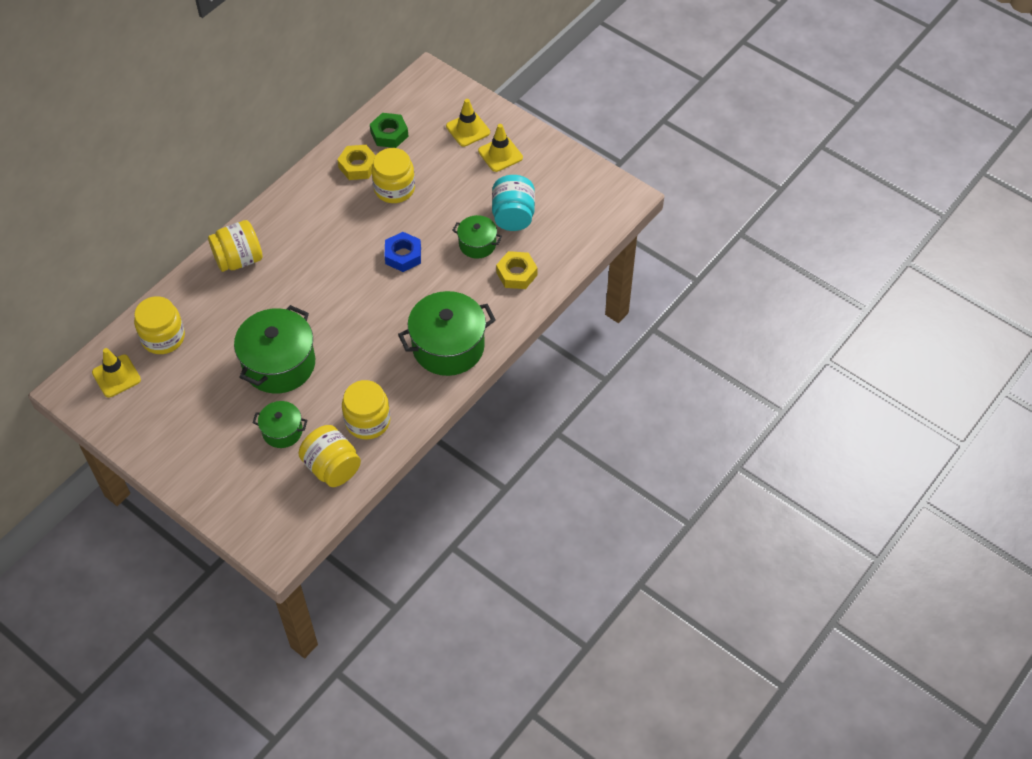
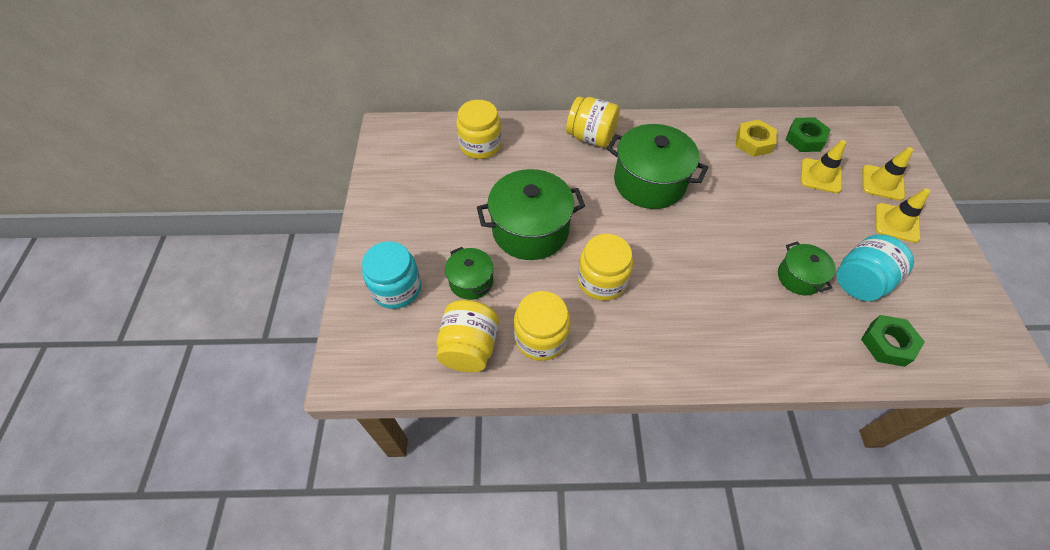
camera: 50 degrees right, 0 degrees up
(116, 376) = (422, 145): yellow traffic cone -> yellow traffic cone (820, 176)
(239, 481) = (396, 288): none -> turquoise jar
(394, 188) = (767, 179): yellow jar -> yellow jar (602, 280)
(403, 255) = (720, 233): blue nut -> none
(448, 346) = (679, 340): green pot -> green pot (649, 182)
(516, 274) = (813, 334): yellow nut -> none
(559, 244) = (887, 344): none -> green nut

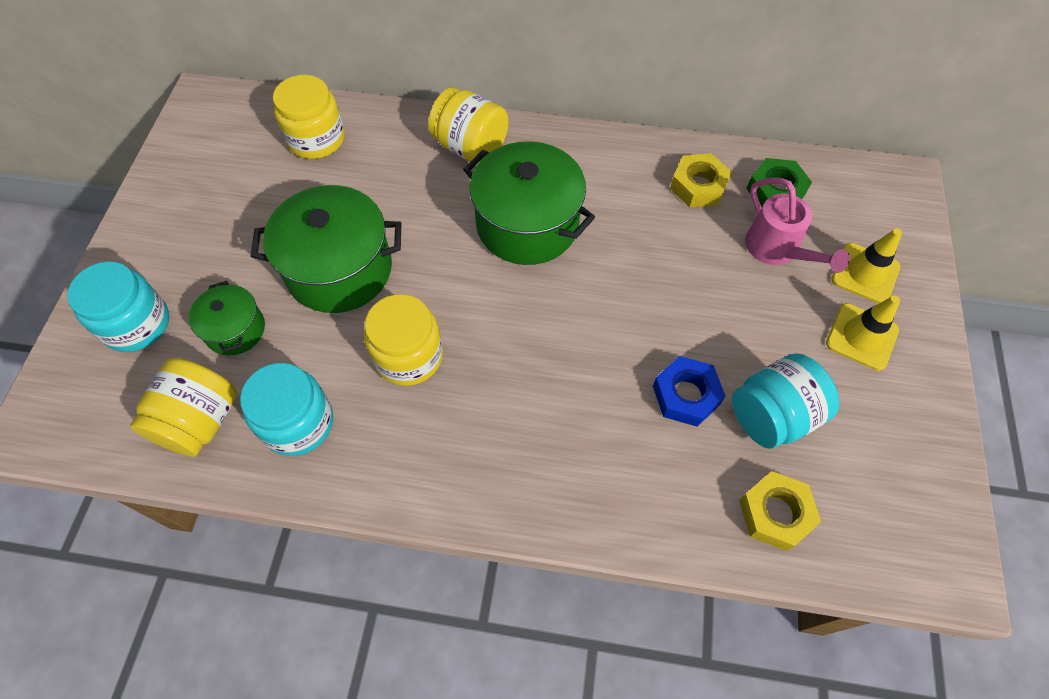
camera: 10 degrees right, 5 degrees up
(541, 337) = (298, 423): yellow jar -> turquoise jar
(799, 277) = (686, 395): green pot -> blue nut
(820, 176) = (776, 250): yellow traffic cone -> pink watering can
(887, 344) = (775, 513): green nut -> yellow nut

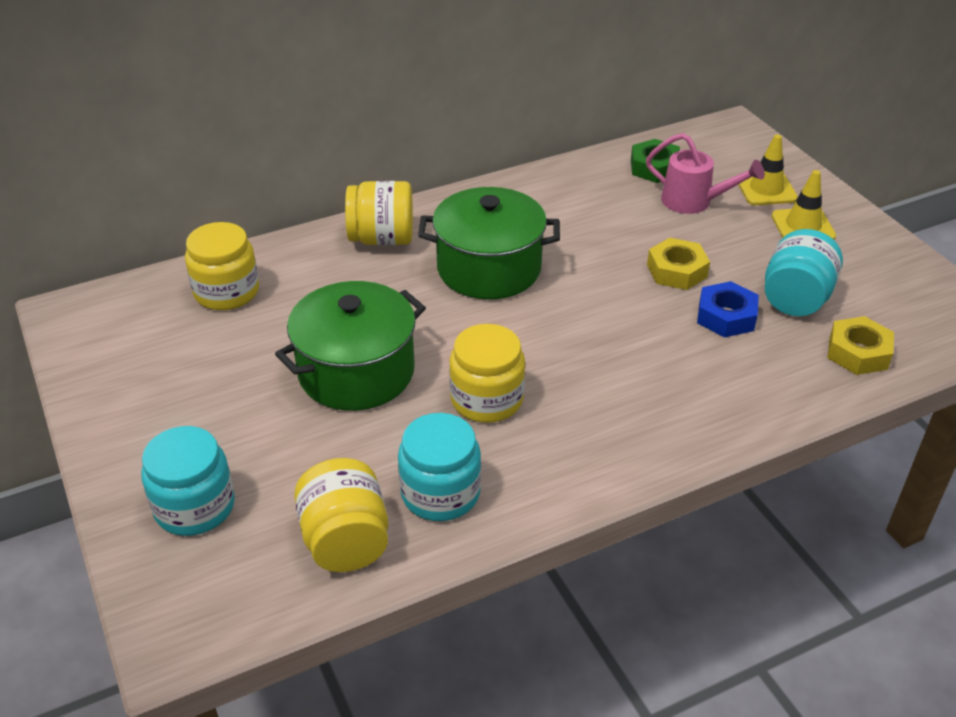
camera: 35 degrees left, 20 degrees down
(235, 330) = (304, 460): green pot -> none
(698, 186) = (596, 188): yellow nut -> yellow nut (677, 271)

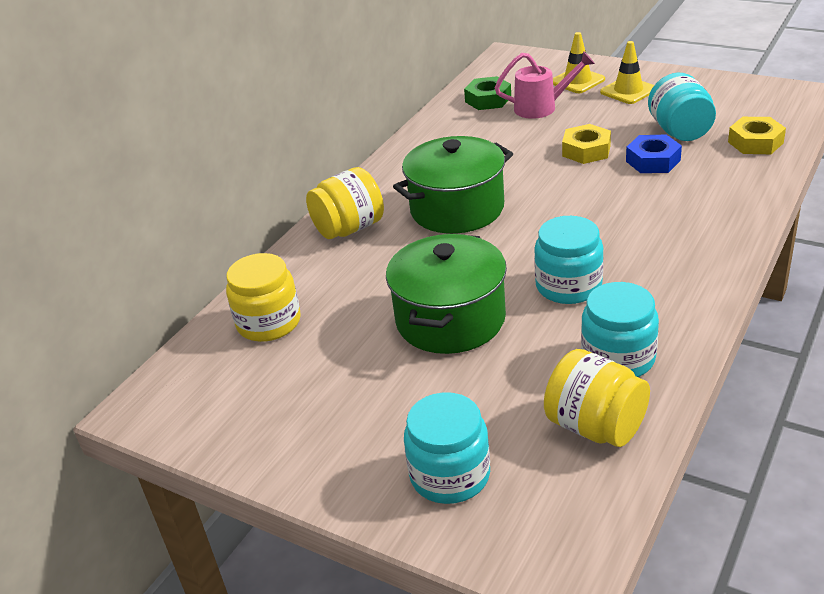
camera: 30 degrees left, 5 degrees down
(487, 399) = (568, 286): yellow jar -> turquoise jar

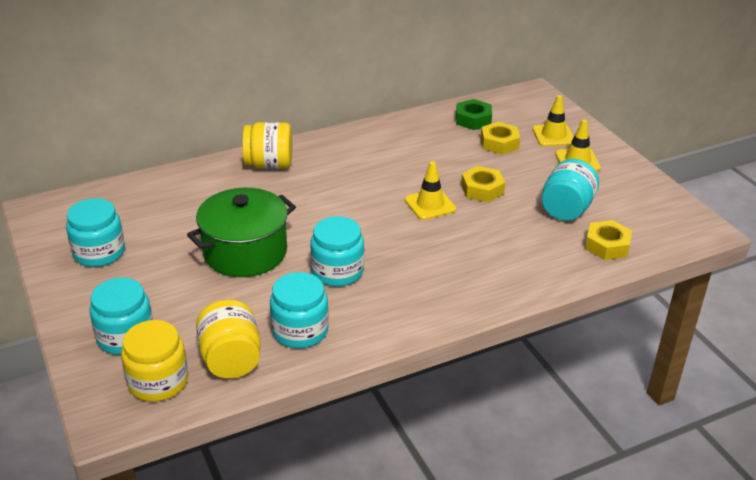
camera: 30 degrees right, 0 degrees up
(269, 323) = (154, 198): yellow jar -> yellow jar (158, 382)
(286, 410) = (99, 253): none -> turquoise jar
(457, 209) = (346, 186): green pot -> none
(541, 107) = (499, 143): pink watering can -> yellow nut
(561, 185) = (430, 205): none -> yellow traffic cone
(653, 161) = (515, 220): blue nut -> none

